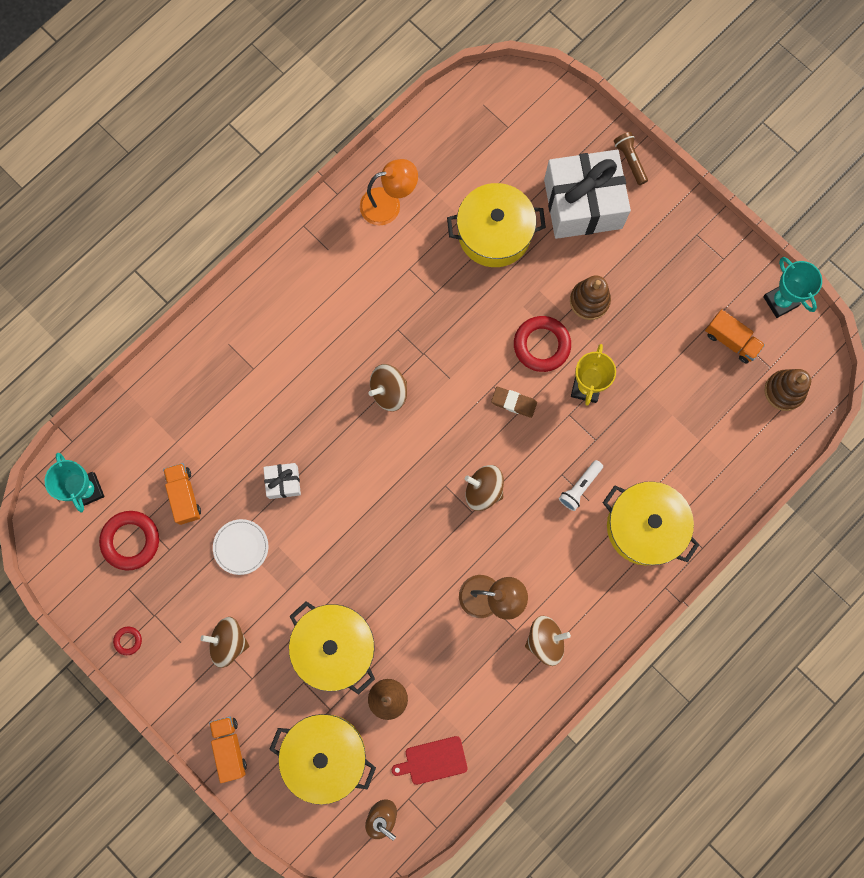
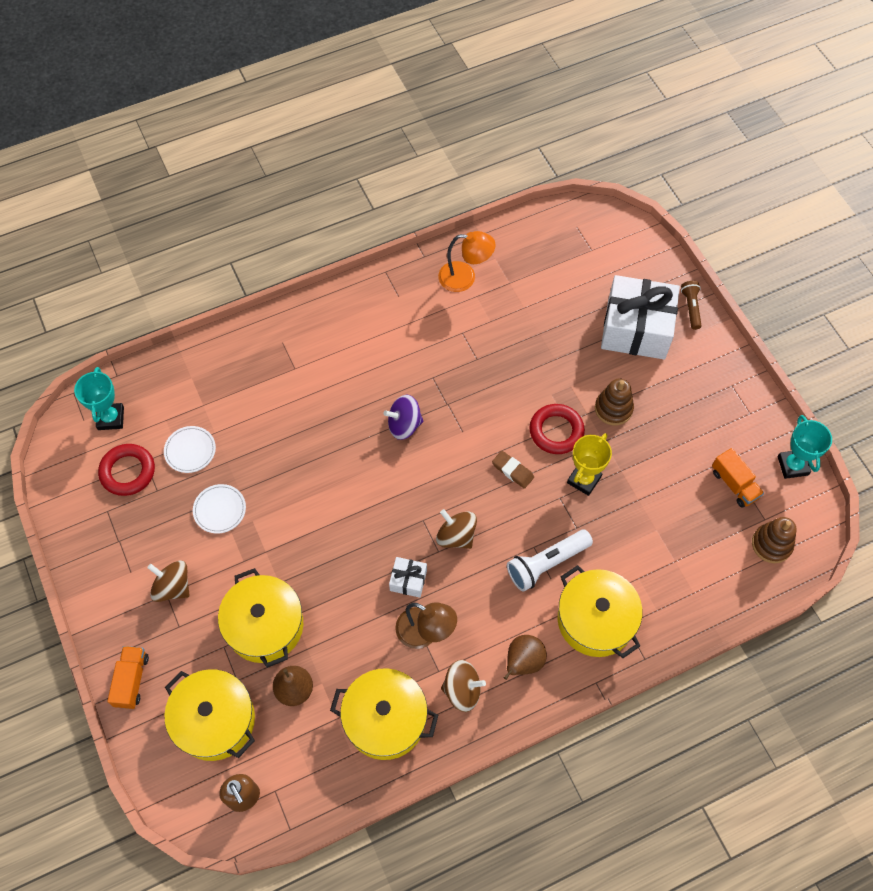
camera: 20 degrees right, 15 degrees down
(128, 640) = (86, 554): red ring -> none
(184, 495) = (190, 450): orange truck -> white plate
(283, 482) = (280, 469): white gift -> white gift (408, 580)
(389, 392) = (404, 425): brown spinning top -> purple spinning top
(433, 760) = (312, 763): red cutting board -> none
(494, 233) = (548, 328): yellow pot -> yellow pot (385, 719)
(580, 487) = (546, 563): white flashlight -> white flashlight, size x1.64
(591, 593) = (523, 662): none -> brown pear

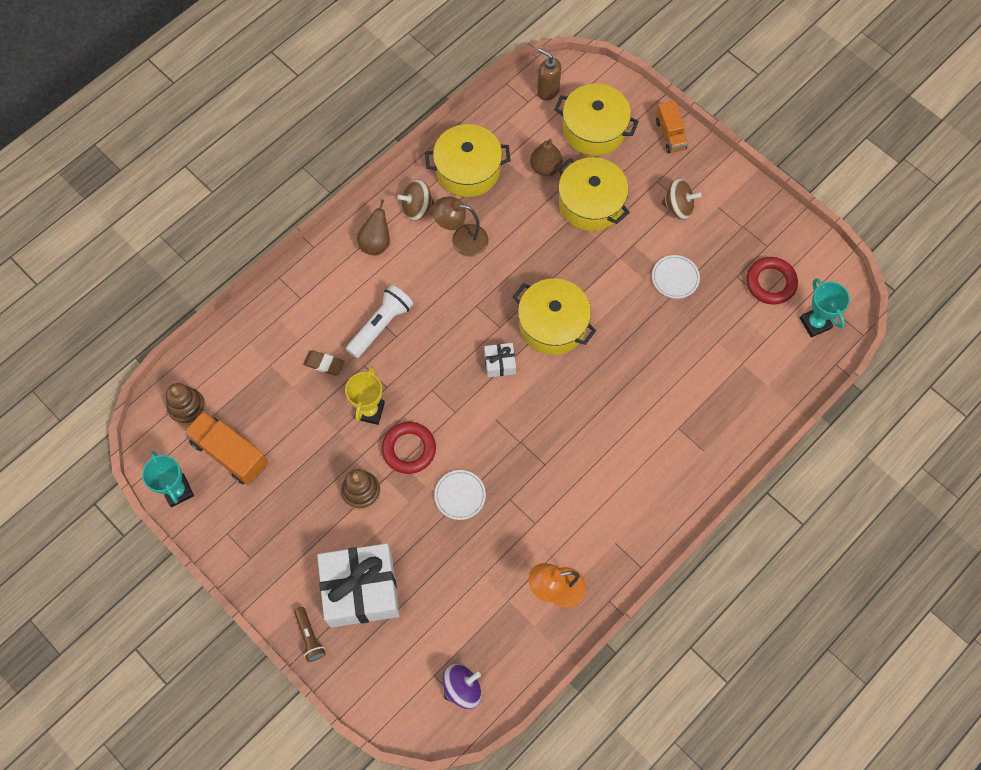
camera: 160 degrees right, 5 degrees up
(190, 450) = (729, 319): white plate -> white plate (460, 495)
(404, 425) = (551, 407): purple spinning top -> purple spinning top (462, 688)
(408, 580) = (491, 274): white gift -> white gift (500, 363)
(456, 536) = (466, 323): brown spinning top -> none
(512, 471) = (437, 397): brown eraser -> brown eraser (324, 364)
(595, 620) = (326, 294): yellow pot -> yellow pot (552, 324)
(734, 484) = (230, 453): orange truck -> orange truck, size x1.57

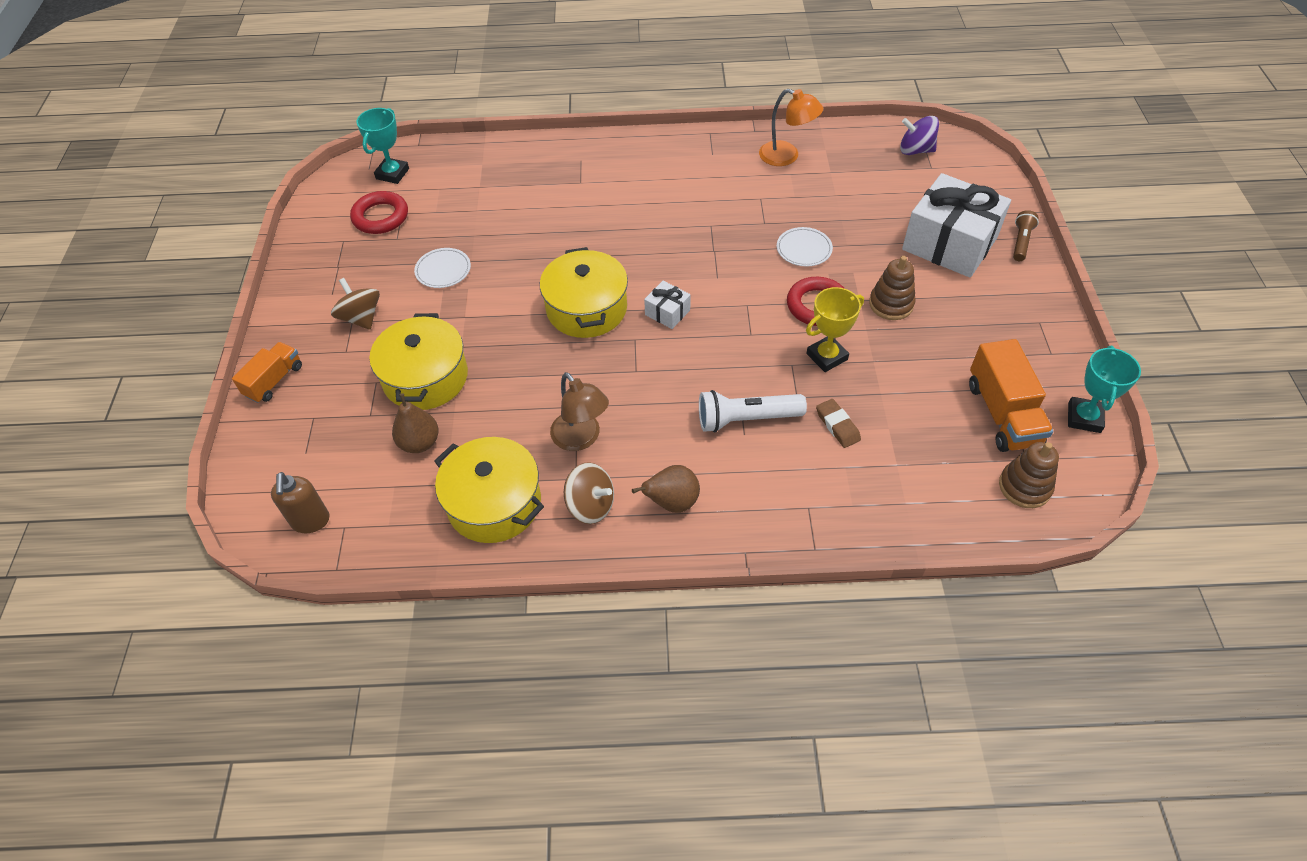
camera: 135 degrees left, 15 degrees down
(594, 129) = (327, 442): yellow pot -> none

